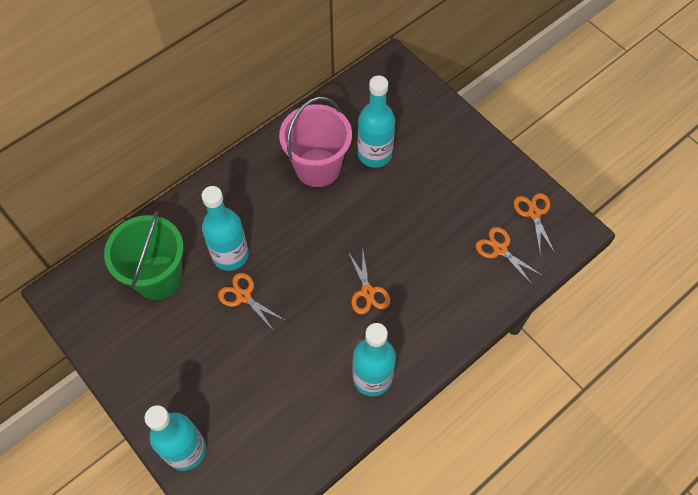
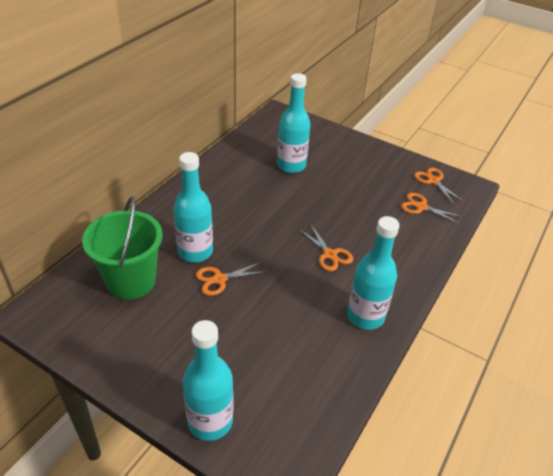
camera: 20 degrees left, 20 degrees down
(243, 296) = (219, 279): orange scissors -> orange scissors turned 45 degrees counterclockwise
(317, 167) = (248, 180): pink bucket -> none

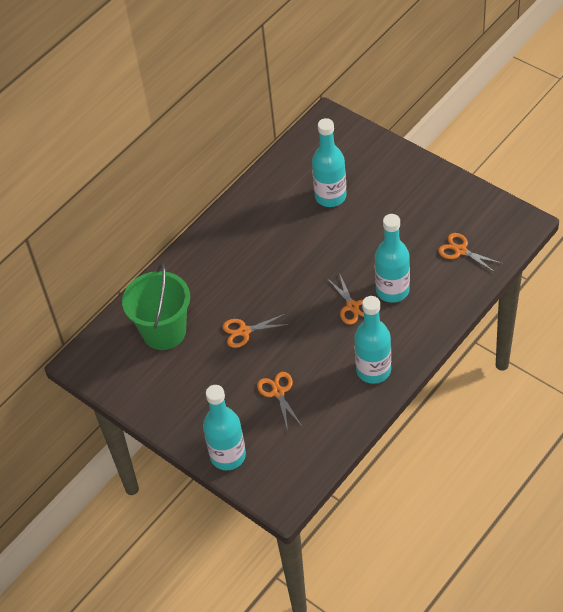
camera: 15 degrees right, 10 degrees up
(195, 252) = (223, 302): turquoise bottle -> turquoise bottle (392, 290)
(433, 181) = (484, 216): orange scissors -> orange scissors (278, 392)

